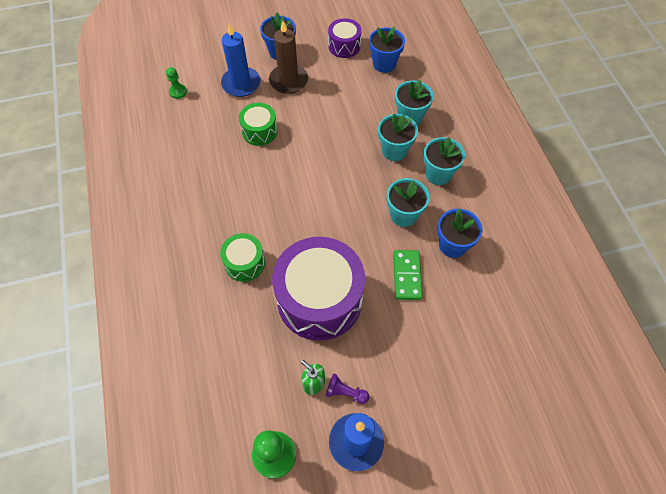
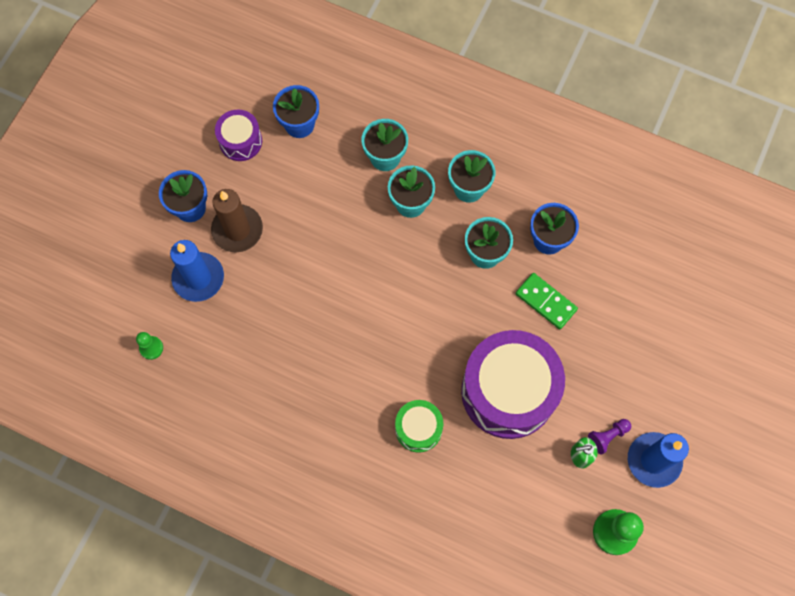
camera: 50 degrees left, 10 degrees up
(259, 131) = (278, 306): green drum -> none

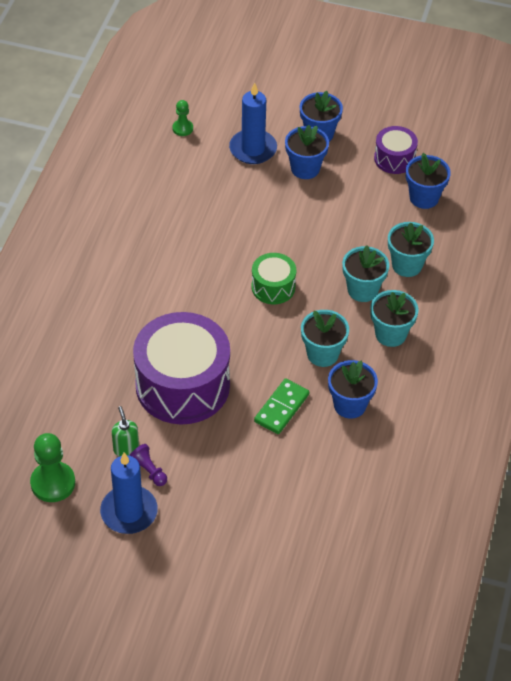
camera: 80 degrees right, 20 degrees down
(237, 230) = (305, 168): brown candle -> blue flower pot
(418, 429) = (136, 319): green drum -> green drum (273, 287)

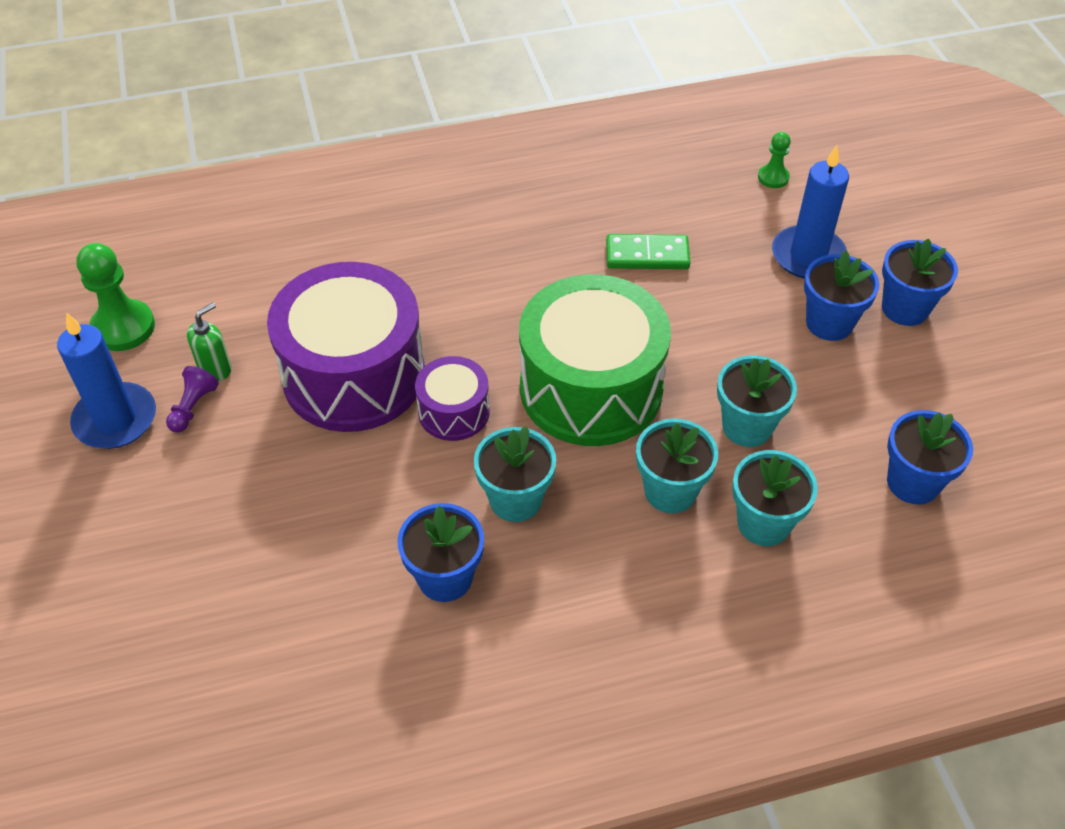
camera: 60 degrees right, 0 degrees up
(273, 287) = (591, 388): green drum -> green drum, size x2.04
(281, 408) = (385, 498): green domino -> green domino (647, 255)
(390, 334) = (615, 565): turquoise flower pot -> turquoise flower pot (747, 426)
(394, 159) = (950, 411): purple drum -> purple drum (454, 412)

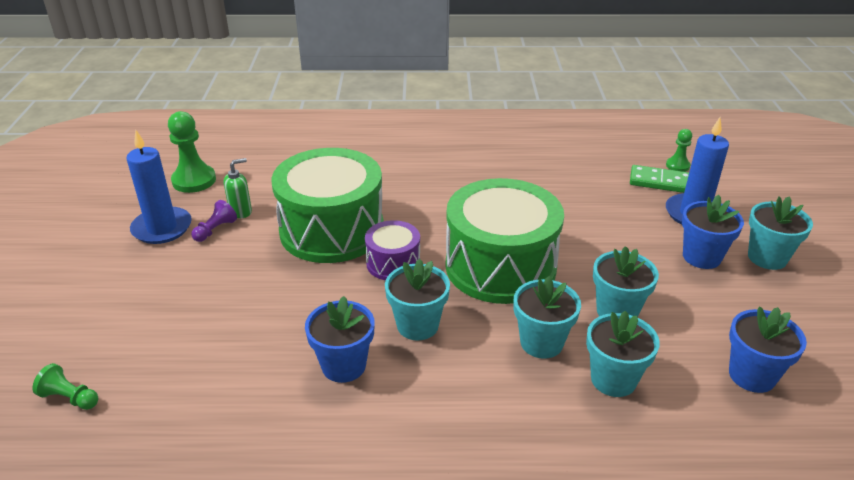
camera: 15 degrees right, 15 degrees down
(119, 703) = (70, 398): none -> green pawn
(354, 375) = (332, 230): purple drum -> green drum
(647, 255) = (569, 195): green domino -> green domino (660, 182)
(905, 308) = (767, 257): blue flower pot -> turquoise flower pot

